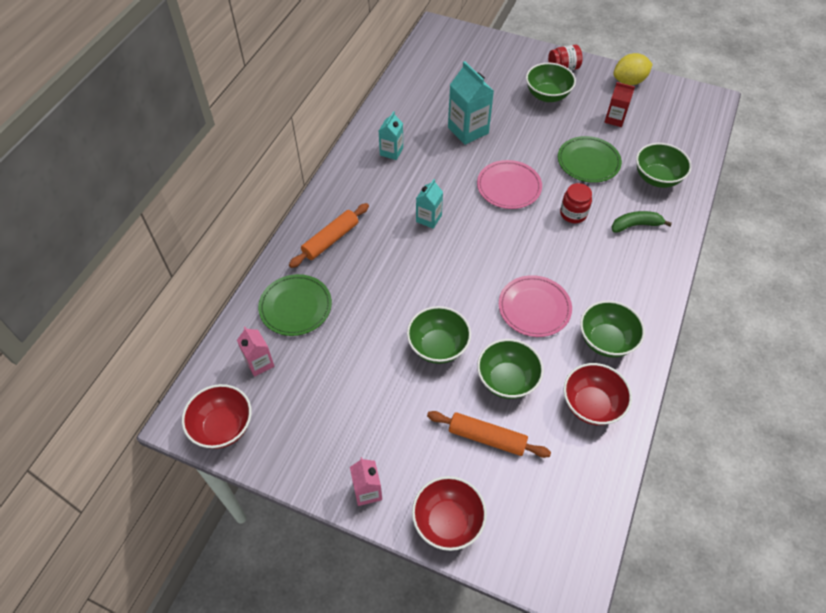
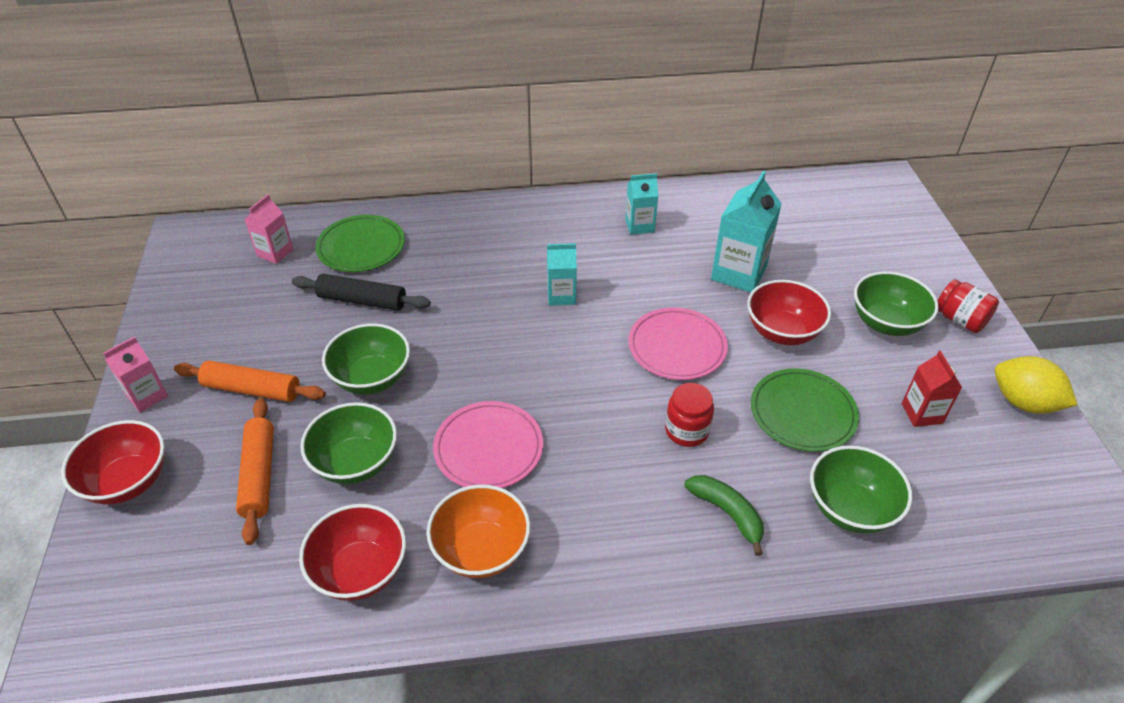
camera: 60 degrees right, 10 degrees down
(223, 427) = (187, 261): red bowl -> red bowl (782, 332)
(331, 240) = (469, 234): orange rolling pin -> orange rolling pin (252, 389)
(356, 326) = (362, 300): none -> black rolling pin
(606, 341) = (481, 550): green bowl -> orange bowl

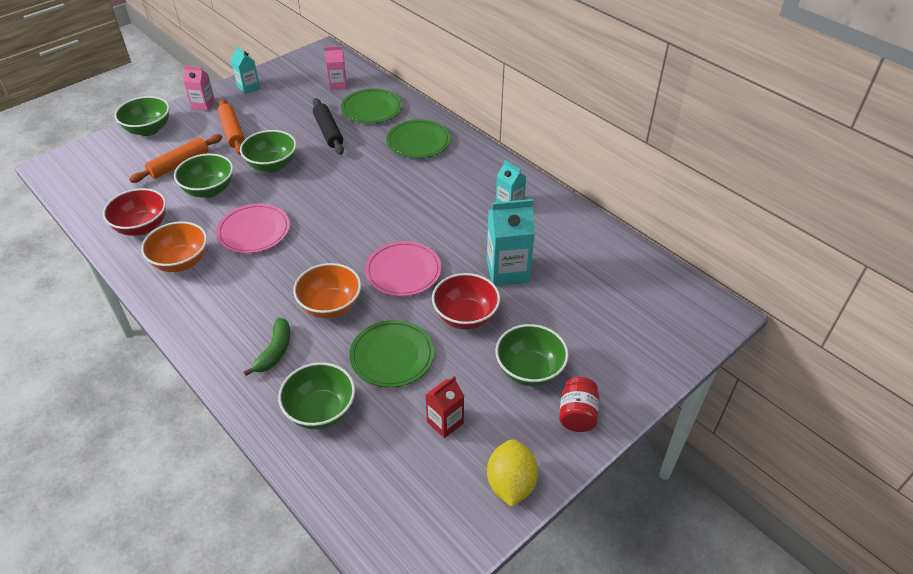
camera: 55 degrees right, 0 degrees up
(128, 481) = (148, 129): red bowl -> green bowl
(467, 239) = (418, 142): none -> green plate
(561, 296) = (404, 202): turquoise carton -> turquoise carton (248, 87)
(686, 431) = (330, 306): red jar -> orange bowl

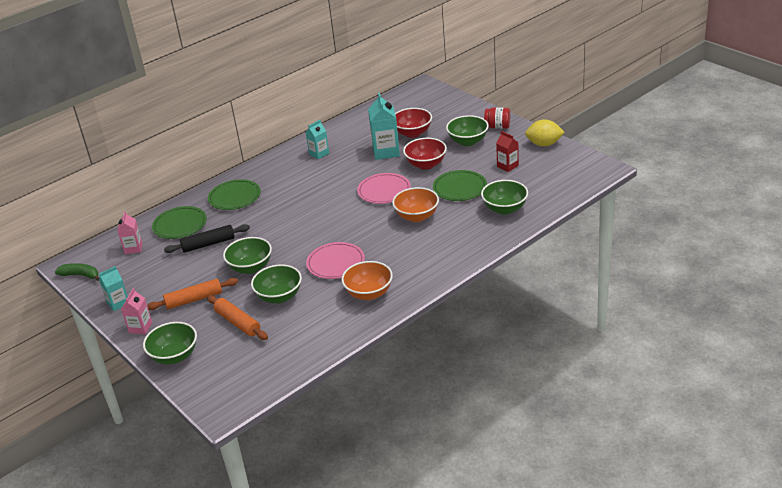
camera: 85 degrees left, 10 degrees down
(142, 227) = (324, 325): red bowl -> red bowl (412, 133)
(275, 351) = (458, 233): green banana -> green banana (80, 275)

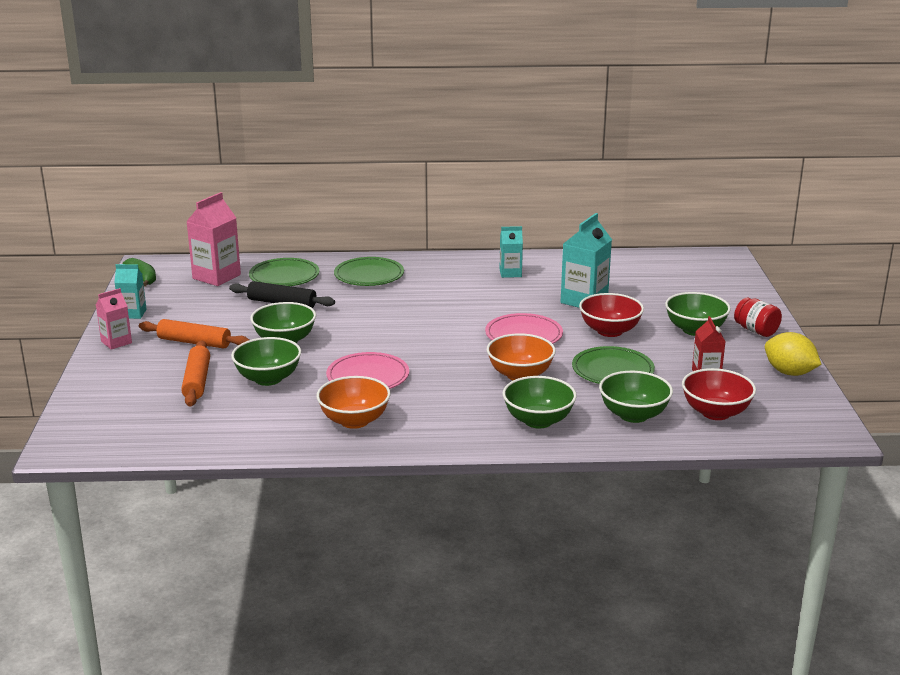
camera: 35 degrees right, 10 degrees down
(133, 248) = (216, 276): pink carton -> pink carton, size x1.67
(174, 356) = (102, 380): green bowl -> green bowl (538, 420)
(412, 133) = (642, 296): red bowl -> red bowl (715, 412)

